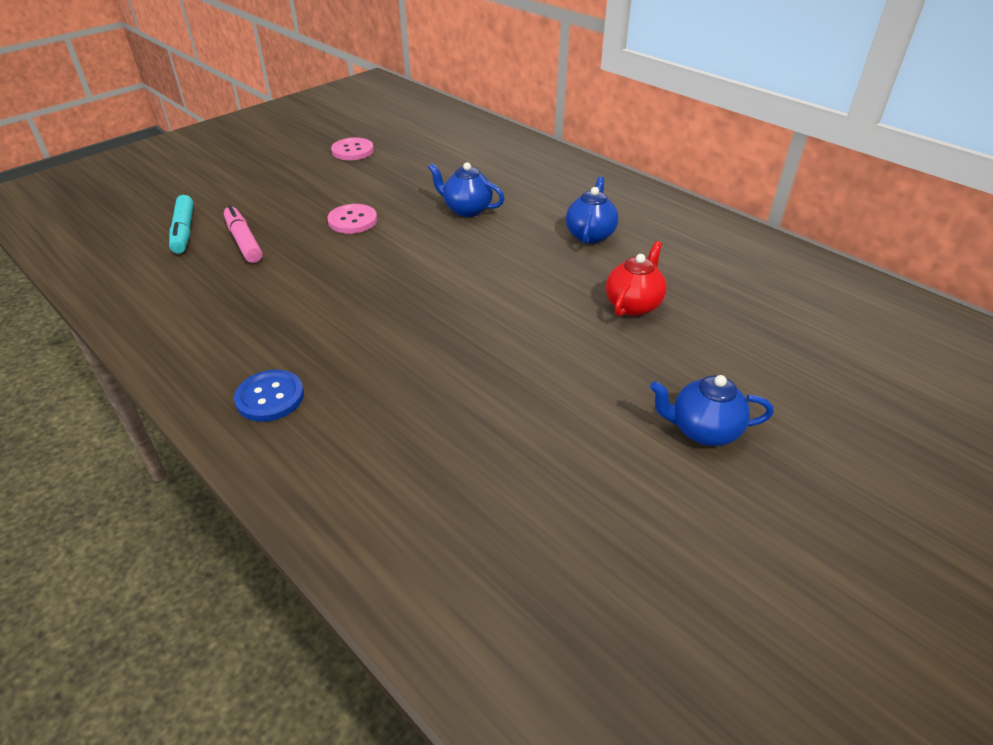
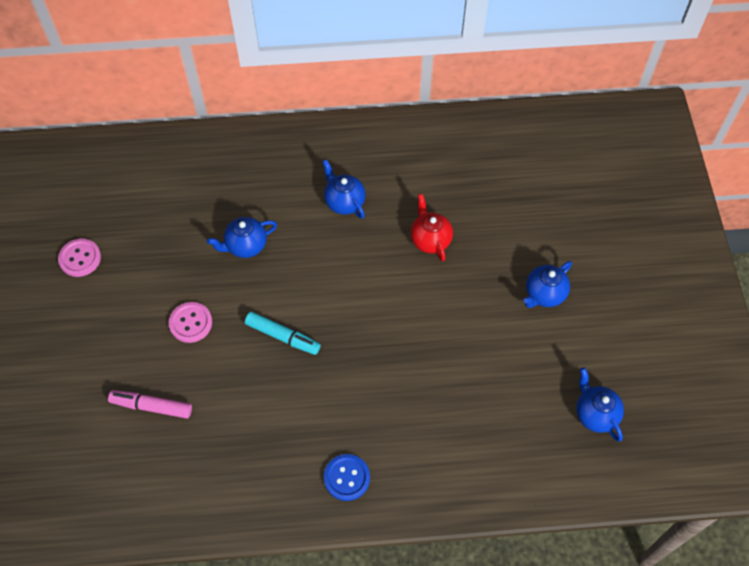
camera: 50 degrees left, 20 degrees up
(184, 231) = (96, 439): turquoise marker -> turquoise marker (283, 336)
(604, 596) = (595, 414): none -> blue teapot

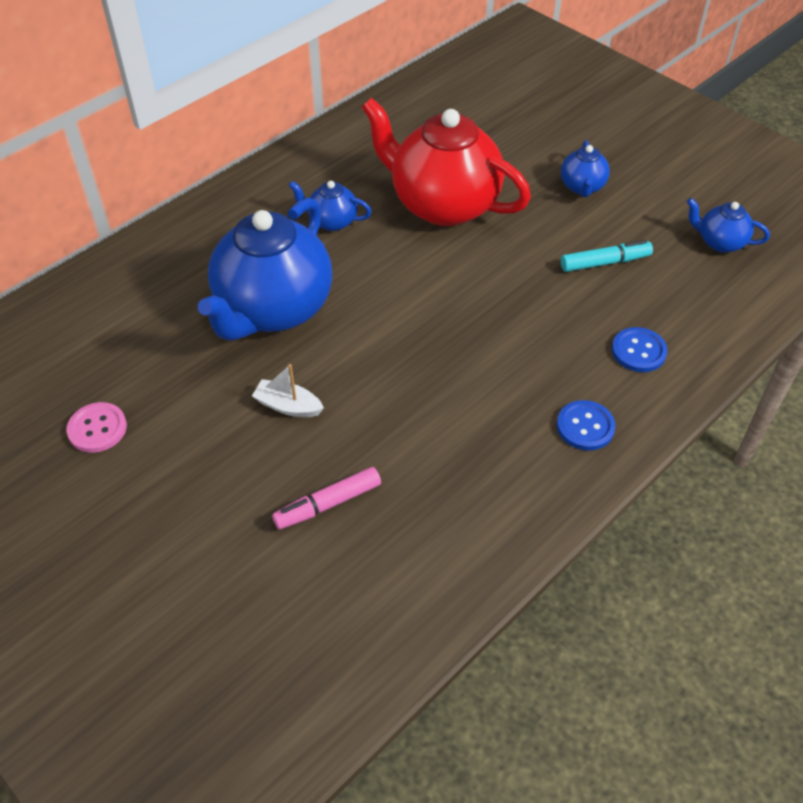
camera: 40 degrees left, 10 degrees down
(190, 323) = (288, 406): pink button -> white boat
(245, 246) = (273, 309): blue teapot -> blue teapot, size x2.23
(283, 336) = (395, 357): turquoise marker -> turquoise marker (605, 262)
(430, 240) = (443, 204): red teapot -> red teapot, size x2.23
(440, 452) = (638, 351): none -> blue button

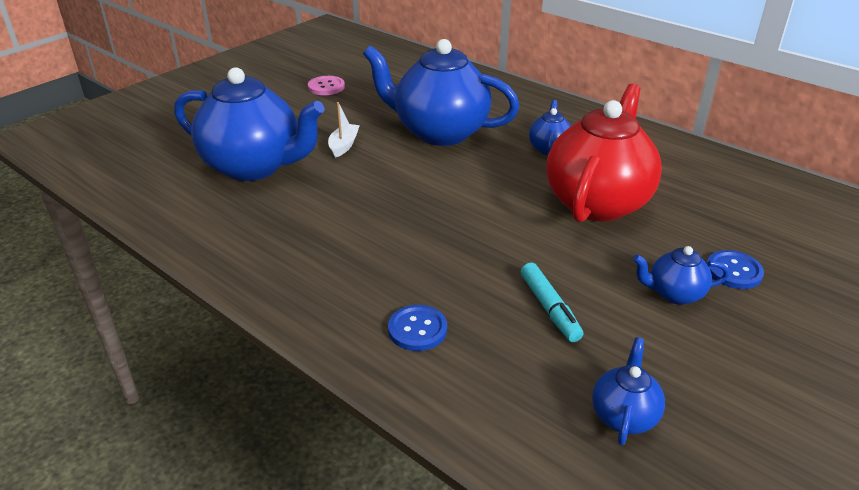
camera: 85 degrees right, 15 degrees down
(328, 504) = (254, 167): pink marker -> blue teapot
(585, 427) = (316, 289): blue button -> blue button (733, 271)

